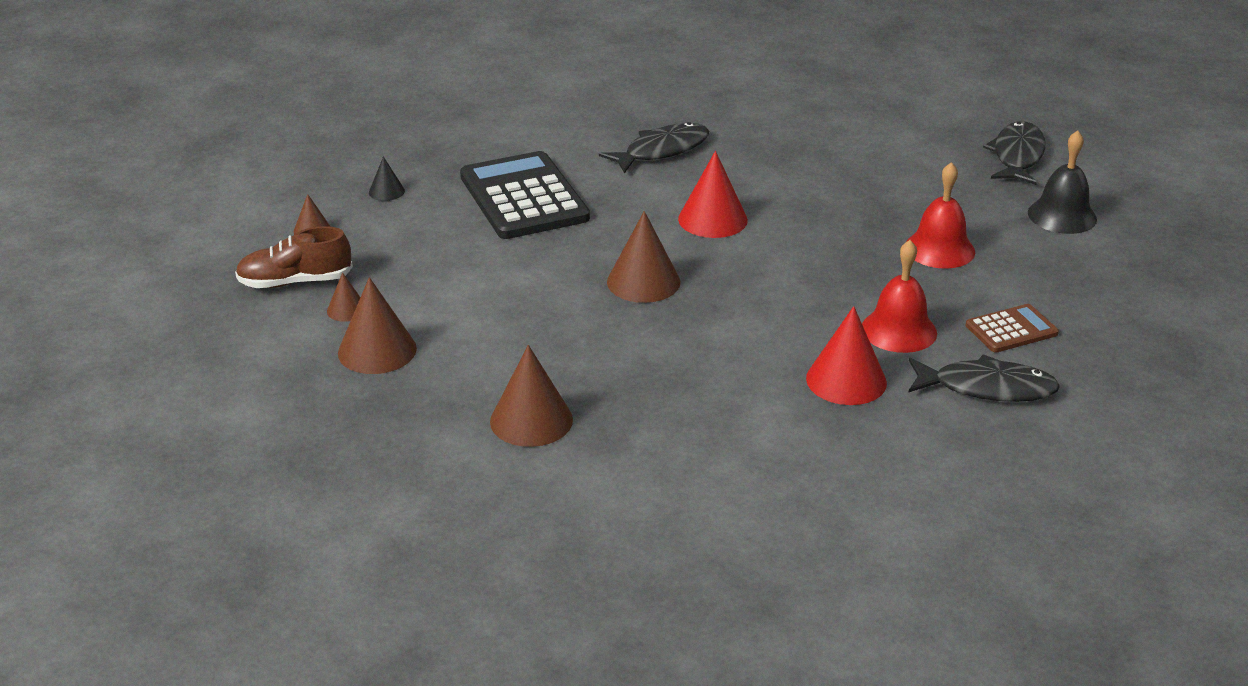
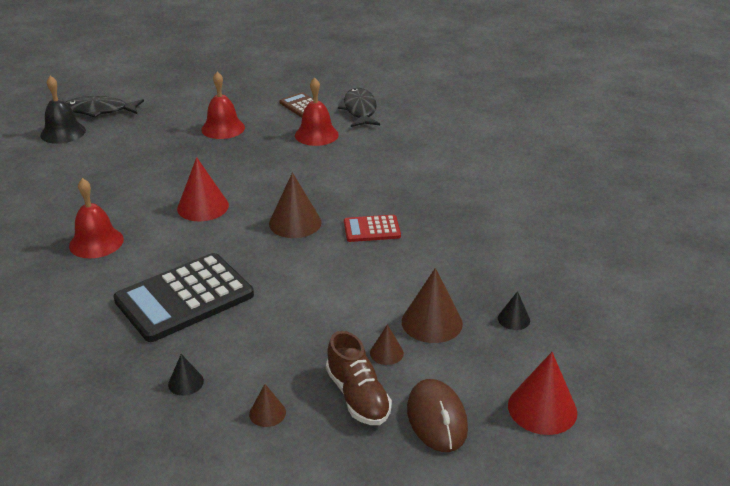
camera: 105 degrees left, 0 degrees up
(227, 323) = (437, 419): none -> brown mouse
(341, 414) = (513, 319): none -> black cone
(531, 420) = (470, 239): brown cone -> none
(599, 339) = (372, 229): none -> red calculator
(662, 151) = (96, 242): black fish -> red bell
(846, 380) = (373, 146): red cone -> red cone (542, 408)
(1062, 215) = (175, 96): black bell -> black bell (63, 133)

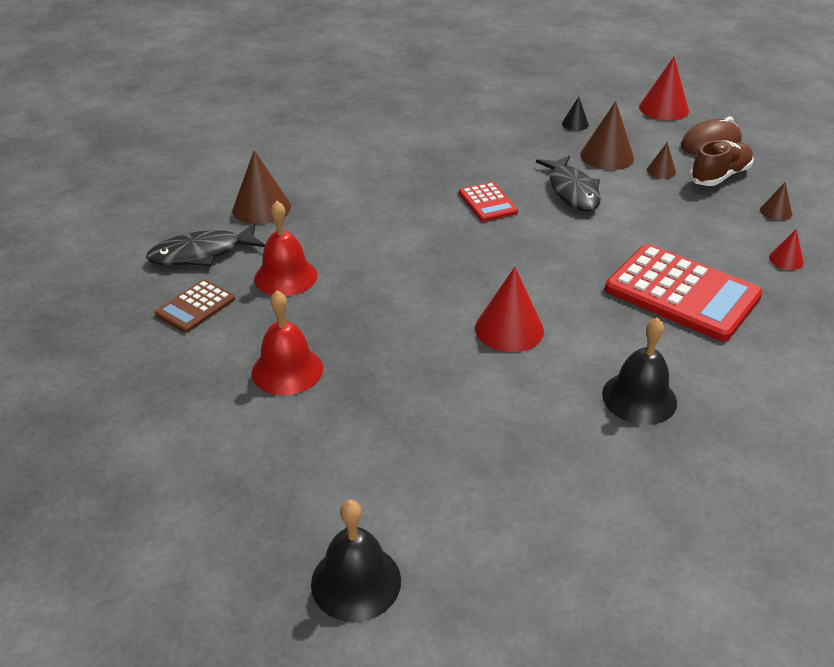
camera: 105 degrees left, 5 degrees up
(96, 242) = (639, 398): red bell -> black bell
(99, 111) = (250, 561): black fish -> black fish (572, 191)
(184, 298) = (682, 293): black calculator -> red calculator
(186, 382) = (786, 260): black cone -> red cone
(295, 223) = (503, 252): brown cone -> brown cone (261, 208)

